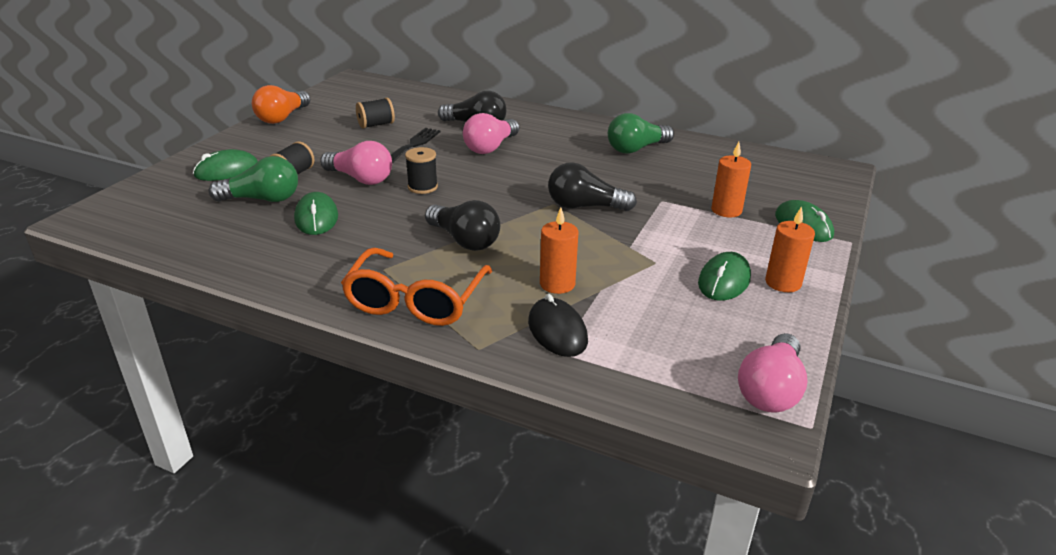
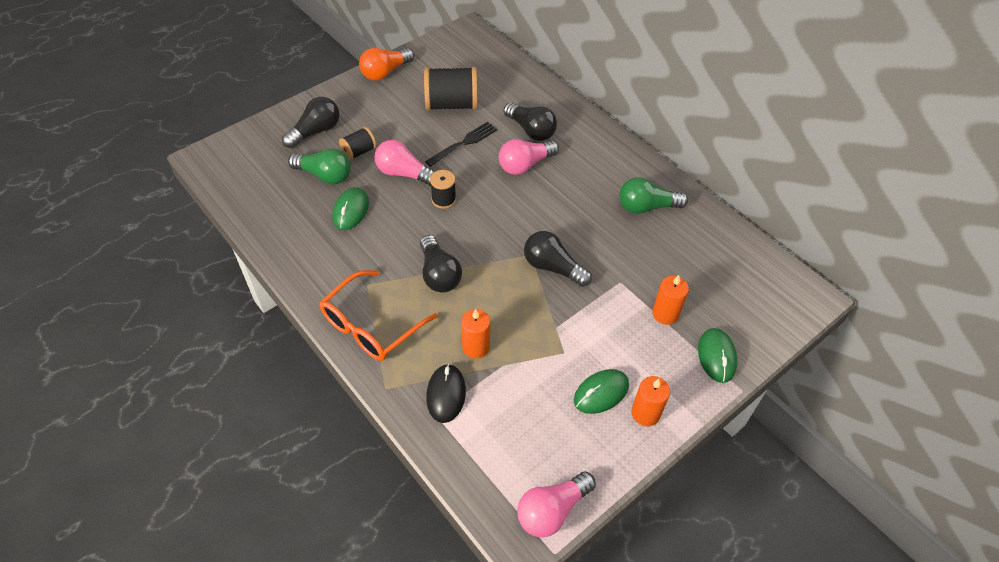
camera: 25 degrees right, 20 degrees up
(227, 171) = (316, 131): green mouse -> black light bulb
(360, 179) = (404, 173): pink light bulb -> pink light bulb turned 150 degrees clockwise
(376, 125) = (451, 104): black spool -> black spool, size x1.84

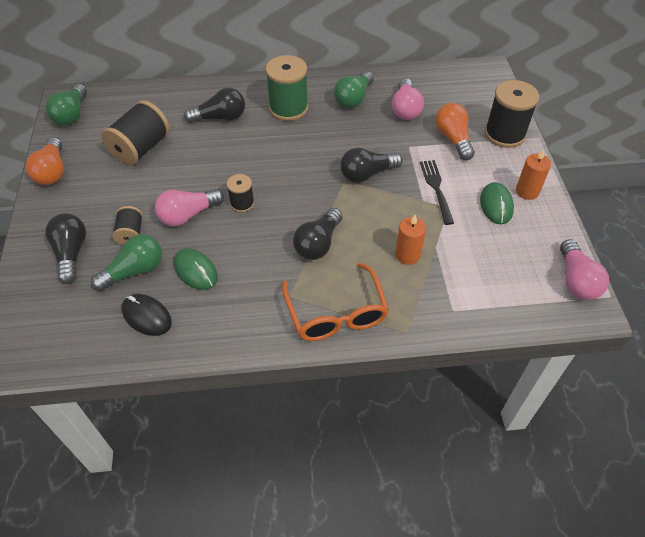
camera: 55 degrees left, 0 degrees up
(439, 274) = (318, 243): black light bulb -> black light bulb turned 105 degrees clockwise
(446, 394) = (439, 295): black mouse -> black mouse (146, 316)
(453, 45) = (72, 114): none -> green light bulb
(463, 143) = (193, 162): black fork -> black fork (436, 189)
(525, 165) = (252, 139): pink light bulb -> pink light bulb (405, 109)
(586, 168) = (288, 108): none -> green spool
(665, 314) = (453, 139): orange candle -> orange light bulb
(716, 356) = (504, 134): green mouse -> black spool

